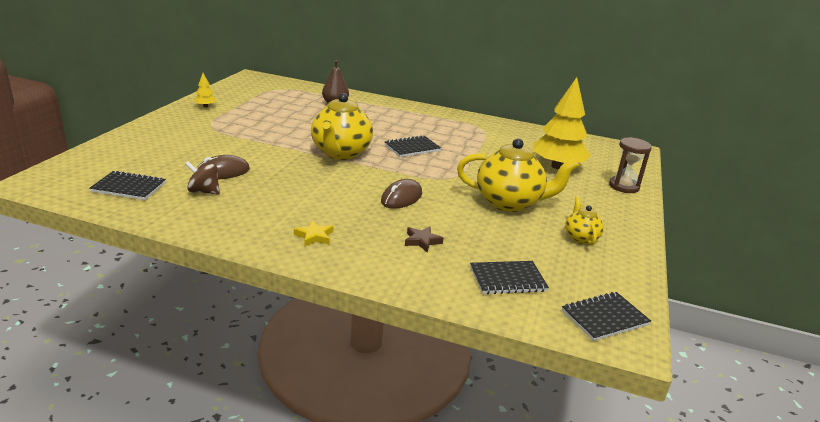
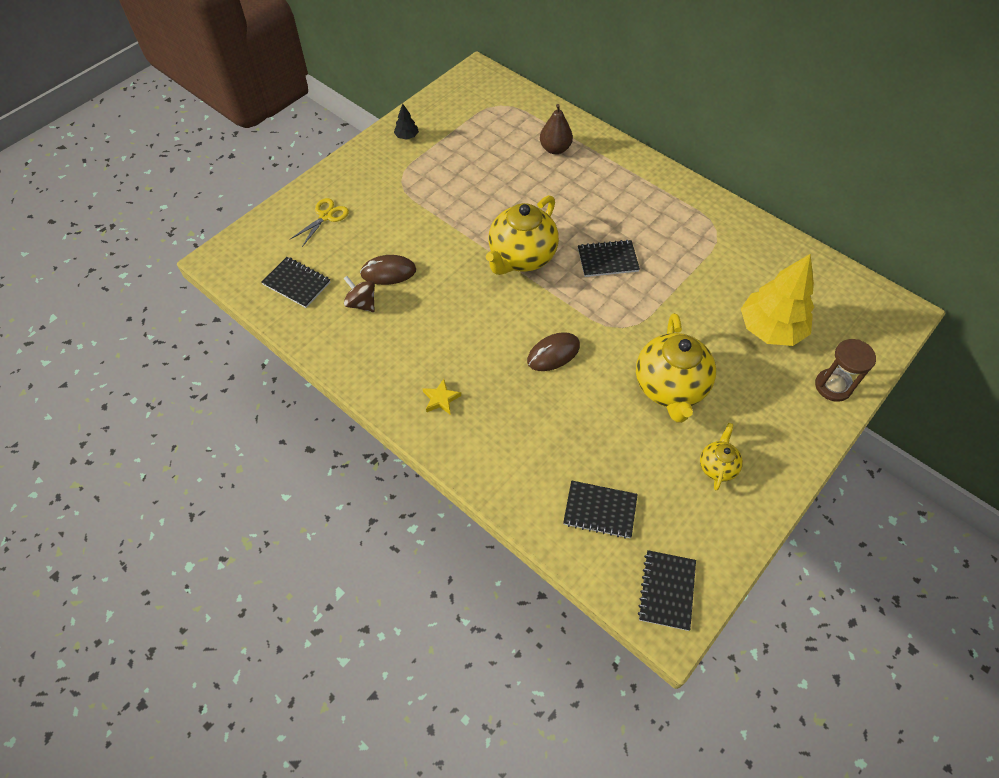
camera: 25 degrees right, 30 degrees up
(145, 149) = (326, 216): none -> yellow scissors
(205, 106) = (407, 136): yellow tree -> black tree
(422, 241) = (542, 431): brown star -> none
(510, 203) = (670, 388): yellow teapot -> yellow teapot turned 60 degrees clockwise
(604, 318) = (667, 590): black notebook -> black notebook turned 75 degrees counterclockwise

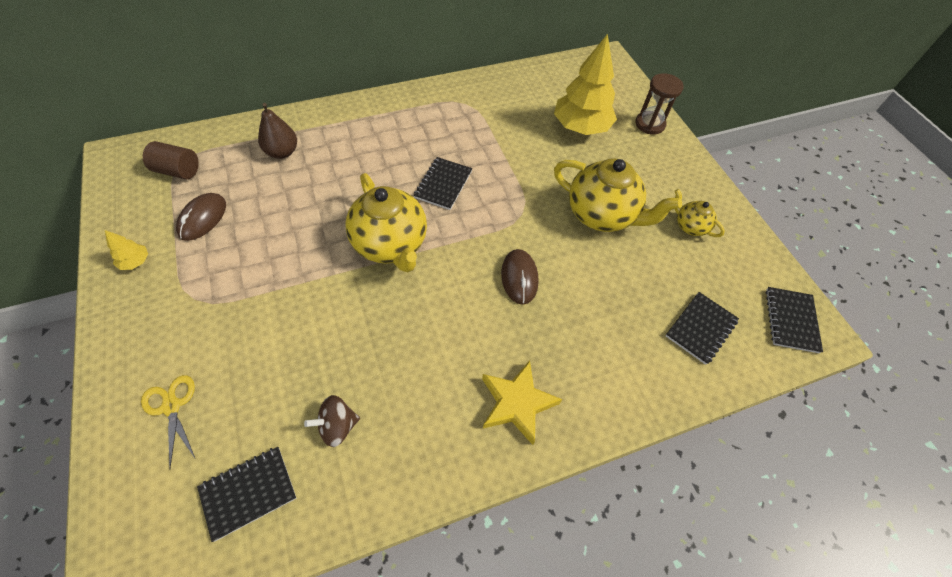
camera: 65 degrees left, 0 degrees up
(388, 272) = (315, 375): brown mouse -> brown mouse (203, 218)
(407, 136) = (135, 262): black tree -> yellow tree
(441, 399) = (517, 403): yellow star -> yellow star, size x1.78
(491, 108) = (178, 171): none -> brown cylinder
(667, 590) = (791, 320): black notebook -> black notebook turned 60 degrees clockwise

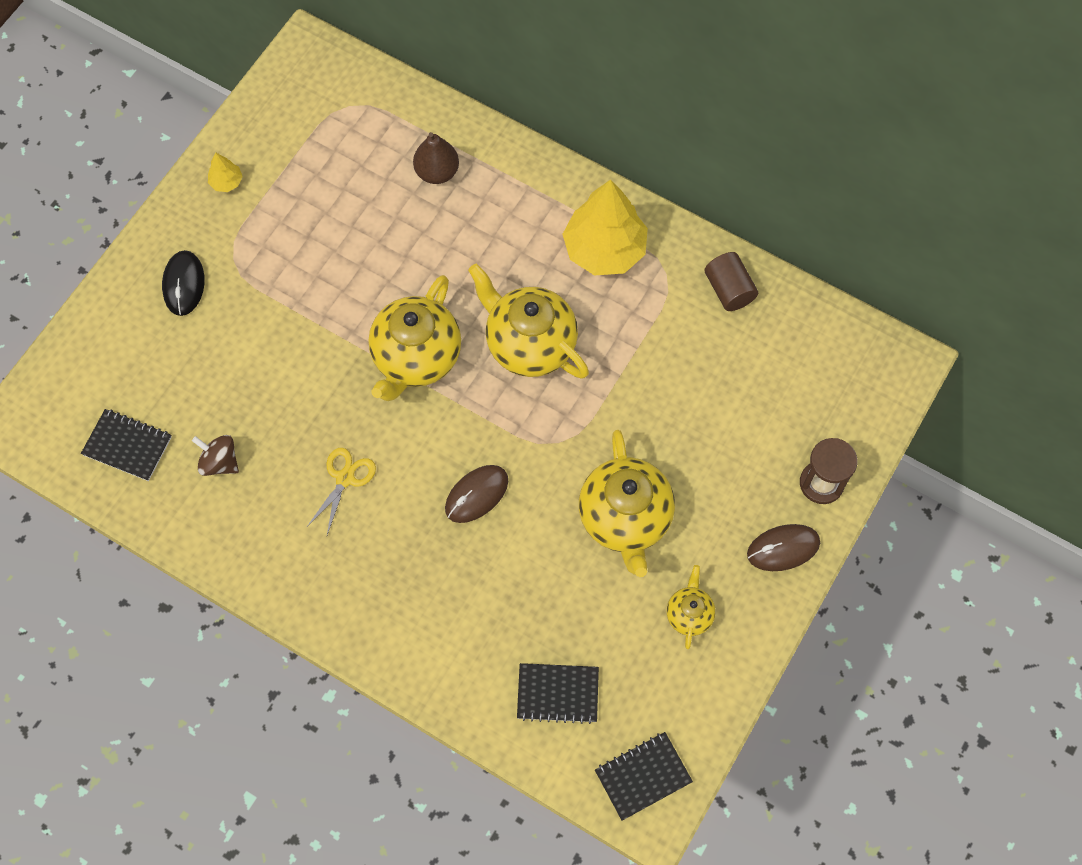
camera: 55 degrees right, 10 degrees up
(171, 345) = (184, 284): none -> black mouse
(171, 406) = (142, 334): yellow scissors -> yellow scissors (345, 478)
(178, 171) = (337, 113): brown cylinder -> brown cylinder (729, 289)
(203, 218) = (308, 185): brown mouse -> brown mouse (783, 548)
(443, 184) = (529, 344): black notebook -> yellow teapot
(517, 403) = (346, 581): yellow star -> none
(580, 127) = (743, 414): yellow tree -> yellow tree (604, 249)

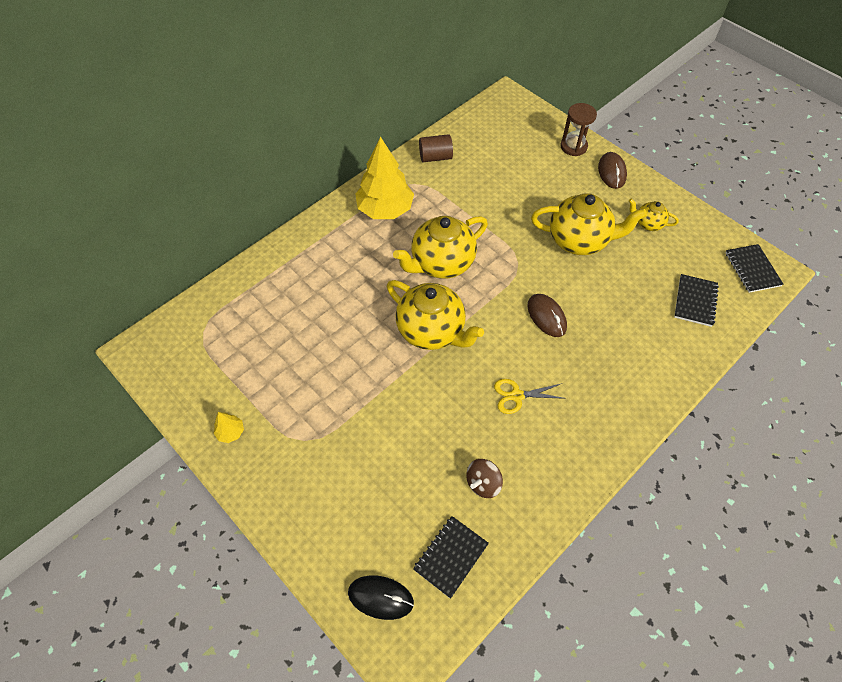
camera: 75 degrees left, 10 degrees down
(184, 284) = (313, 483): black mouse -> black mouse (380, 597)
(345, 478) = (516, 396): yellow scissors -> yellow scissors turned 45 degrees counterclockwise
(437, 172) = (286, 288): brown pear -> none

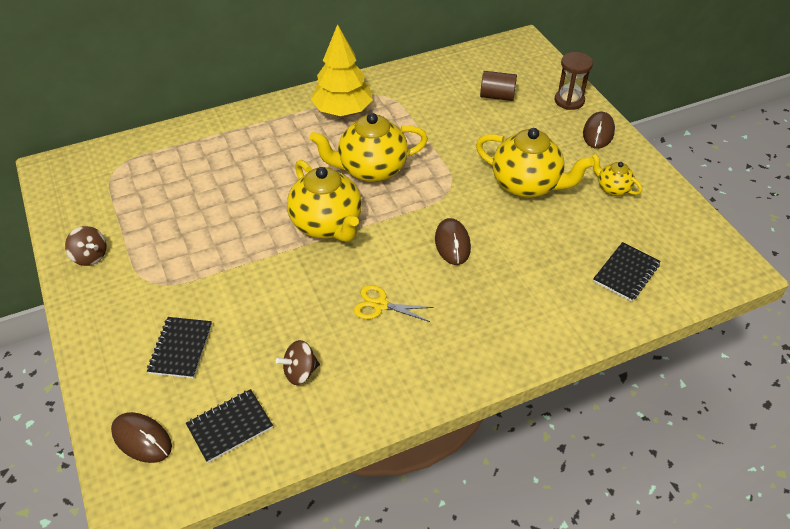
camera: 20 degrees right, 10 degrees down
(230, 432) = (90, 256): yellow tree -> brown spinning top
(380, 597) = (142, 439): black mouse -> brown mouse
(435, 157) = (418, 78): brown cylinder -> brown cylinder (497, 96)
(752, 269) = (711, 260): black notebook -> black notebook (181, 349)

